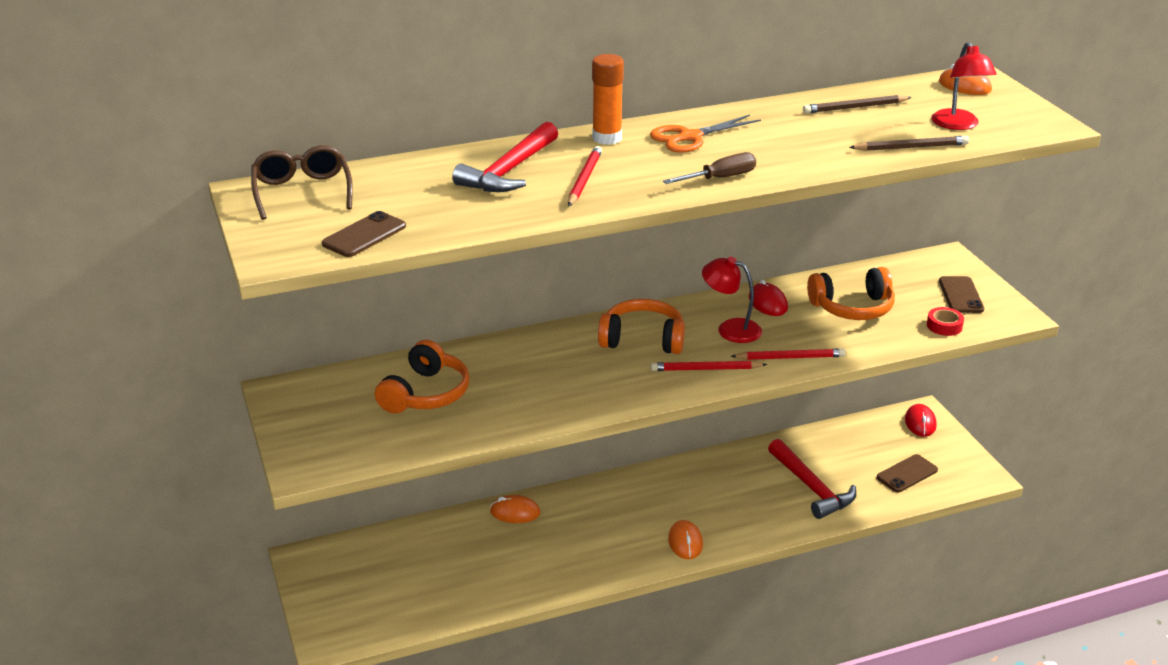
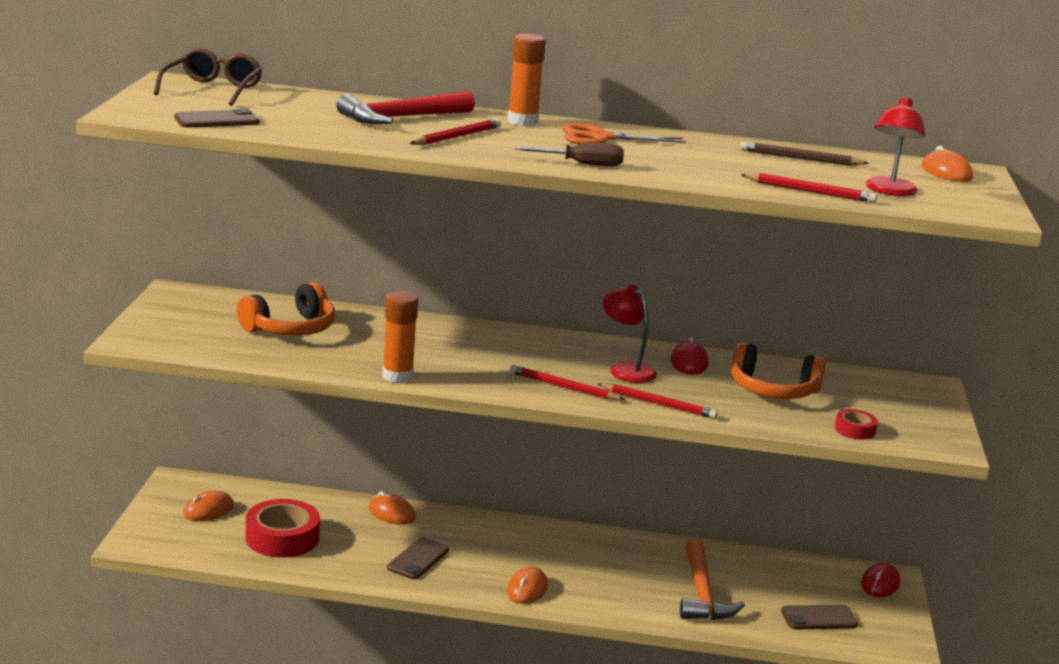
camera: 25 degrees right, 10 degrees down
(359, 577) = (208, 510): none -> orange mouse
(449, 578) = (282, 538): none -> red tape
(570, 413) = (397, 376): none -> orange glue stick
(642, 339) = (531, 351): orange headphones -> none
(812, 488) = (702, 594): red hammer -> orange hammer
(911, 147) = (810, 191): brown pencil -> red pencil
(960, 295) = (905, 414): brown phone -> brown phone (418, 559)

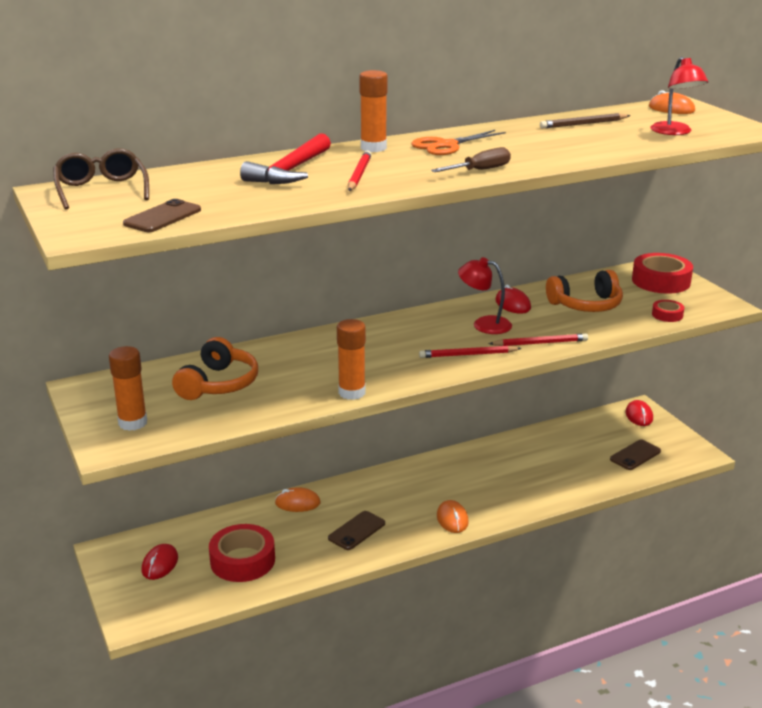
camera: 30 degrees left, 5 degrees up
(176, 331) = (133, 423): none -> orange glue stick
(208, 510) = (160, 564): orange mouse -> red mouse
(418, 559) = (356, 531): brown phone -> brown phone turned 45 degrees clockwise
(702, 594) = (556, 470): orange hammer -> none
(810, 191) = (639, 147): red pencil -> none
(907, 399) = (661, 281): none -> red tape

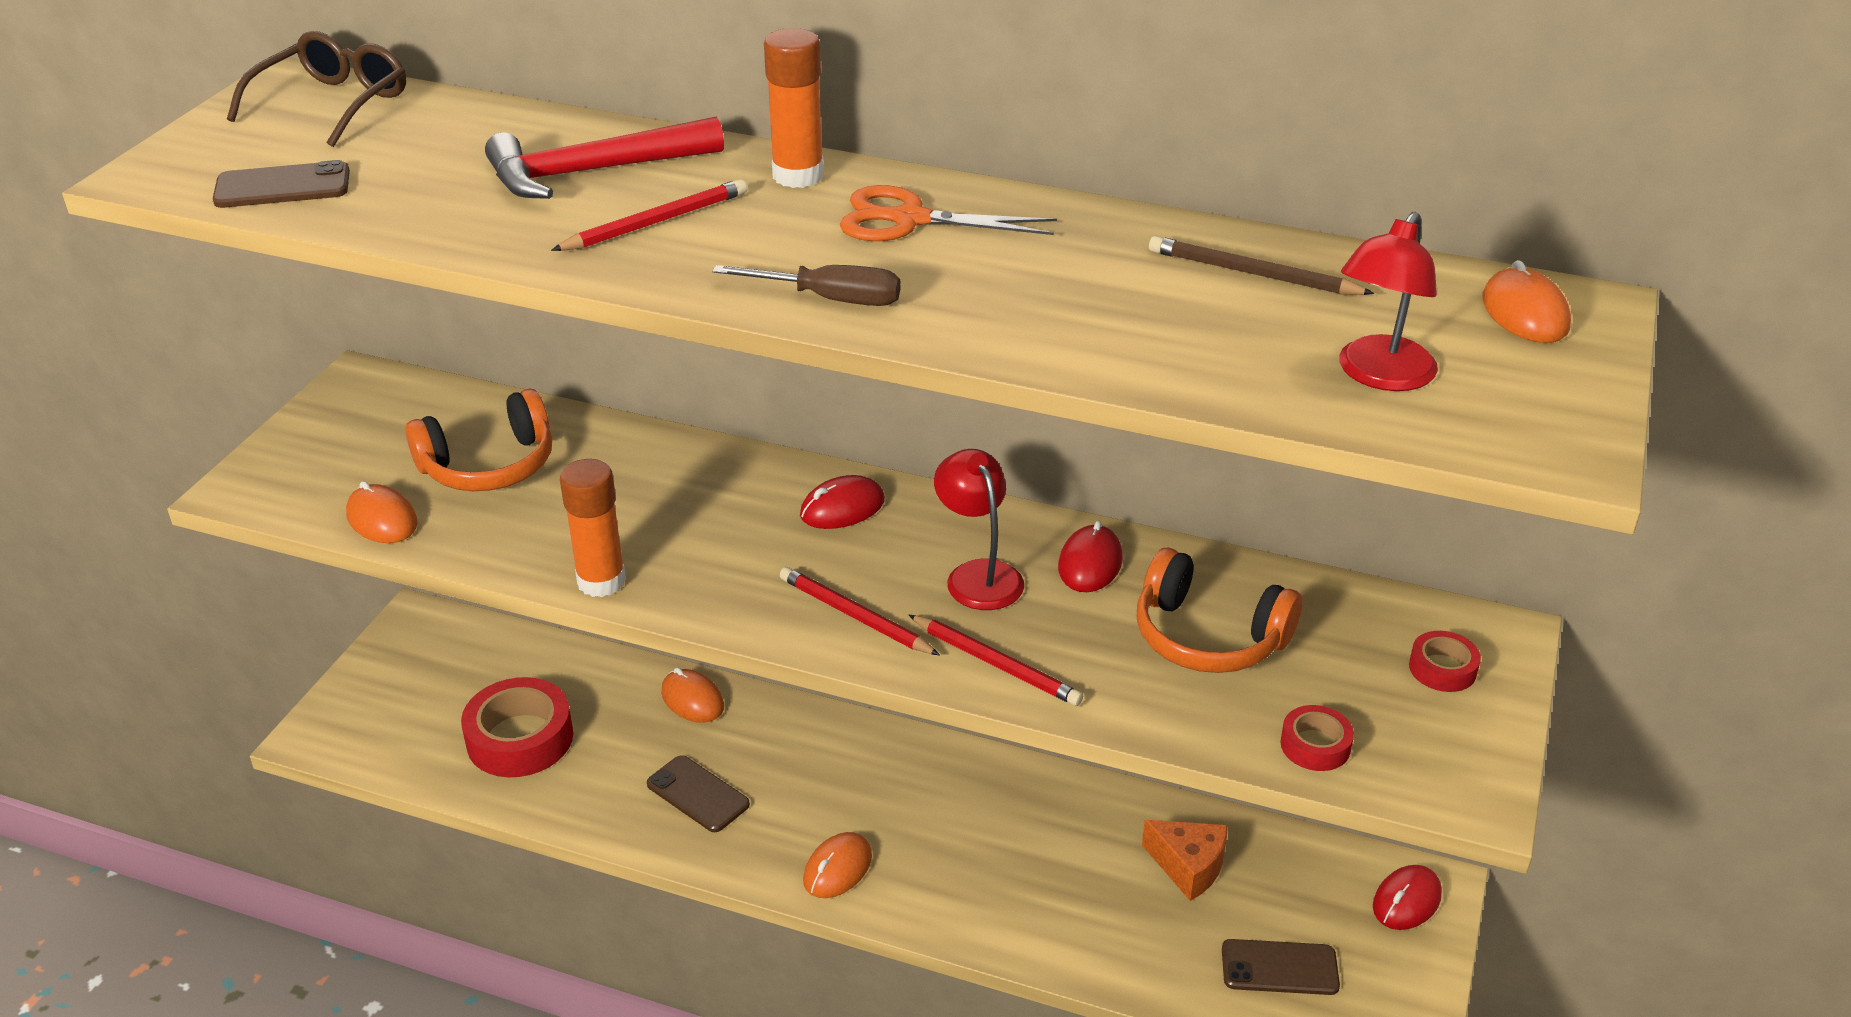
camera: 45 degrees right, 10 degrees up
(133, 423) = (318, 468): orange glue stick -> none
(160, 564) = (438, 678): red mouse -> red mouse (842, 508)
(208, 423) = (382, 519): none -> orange mouse
(356, 531) = (698, 794): brown phone -> brown phone turned 45 degrees clockwise
(564, 445) = (1188, 866): none -> orange cheese
(661, 281) = (1442, 668): red tape -> red tape, size x0.50

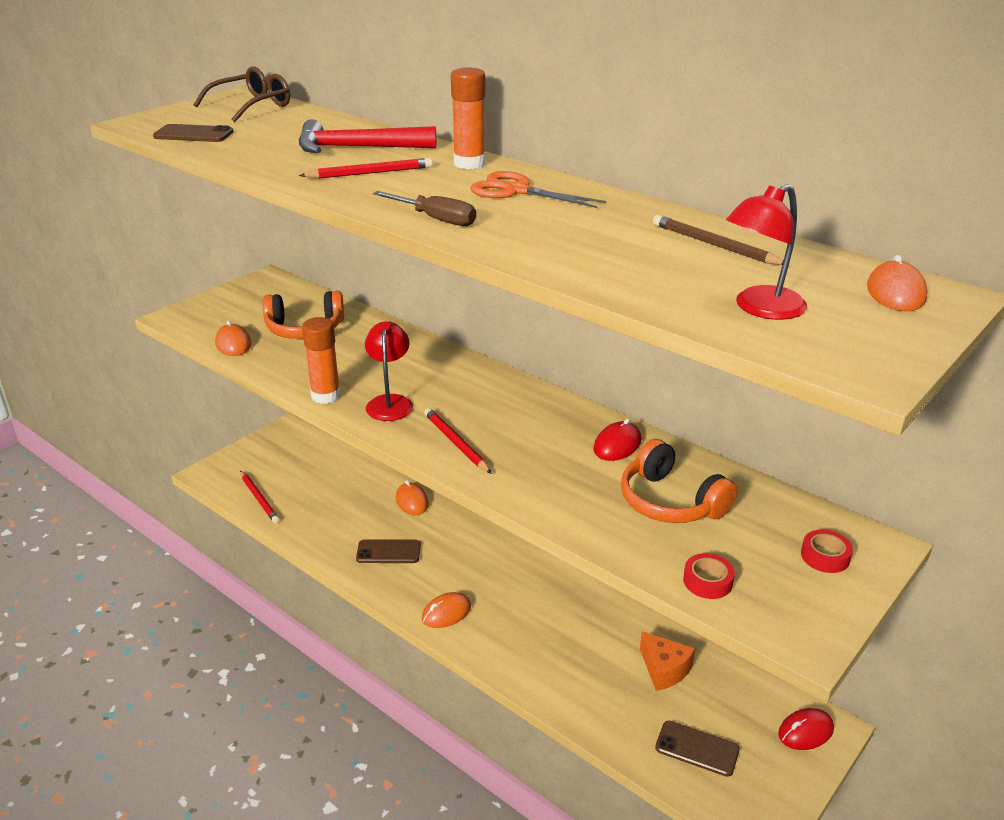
camera: 20 degrees right, 5 degrees down
(520, 738) = (309, 499): red tape -> none
(698, 794) = (388, 552): brown phone -> brown phone turned 60 degrees counterclockwise
(842, 508) = (484, 386): red mouse -> none
(978, 575) = (543, 437): red lamp -> red lamp (390, 402)
(996, 664) = (525, 487): red pencil -> red pencil (259, 499)

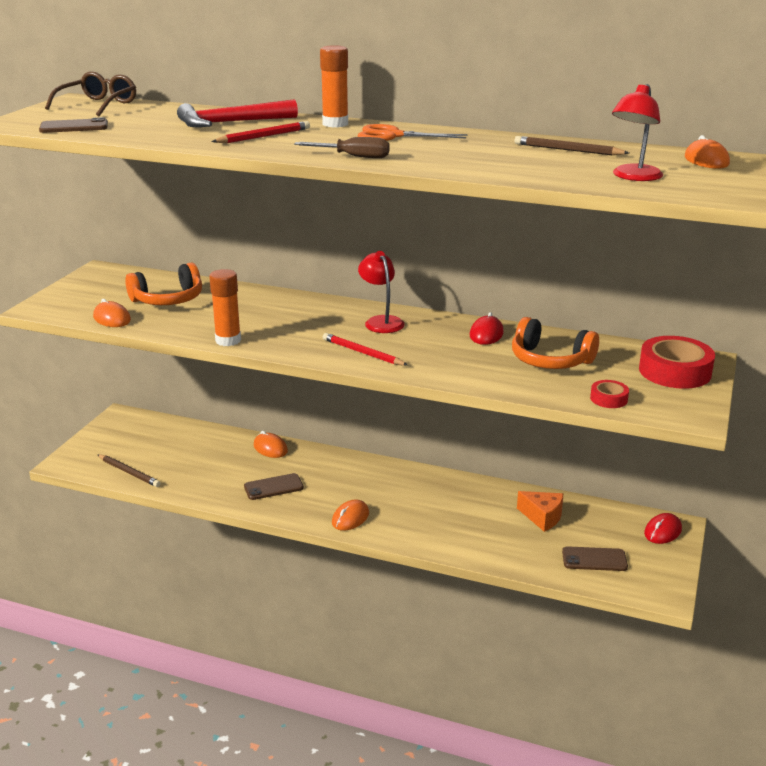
camera: 20 degrees left, 5 degrees down
(259, 499) = (129, 472): red pencil -> brown pencil
(390, 402) = (286, 336): red lamp -> red lamp (381, 321)
(825, 556) = (675, 371): red tape -> red tape, size x2.01

